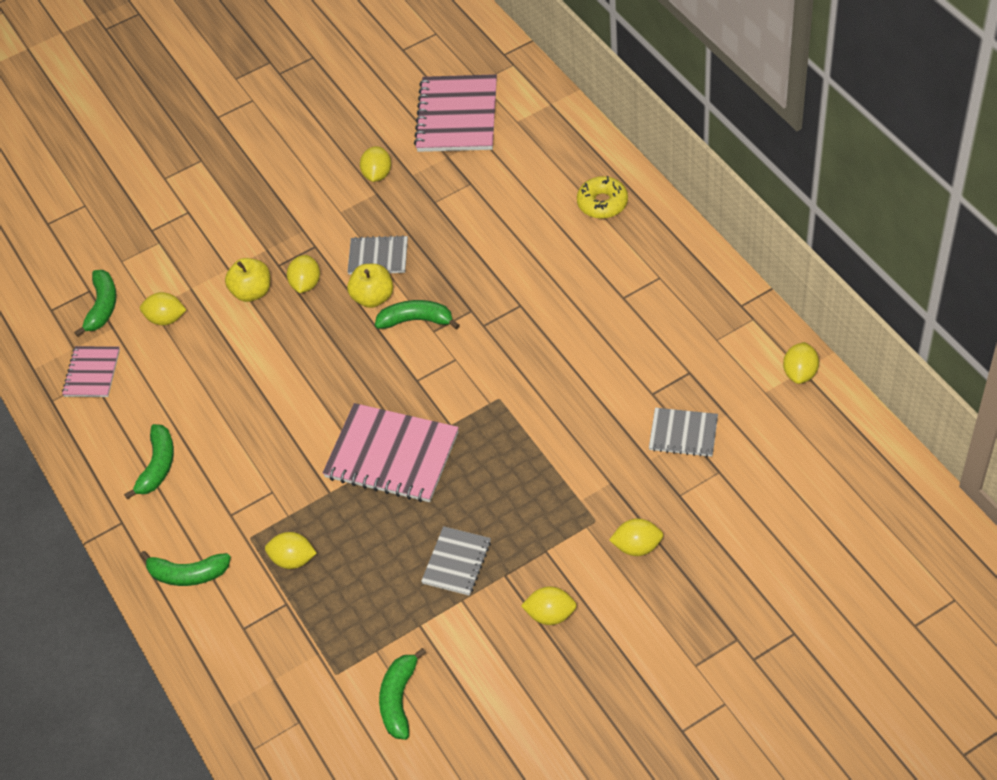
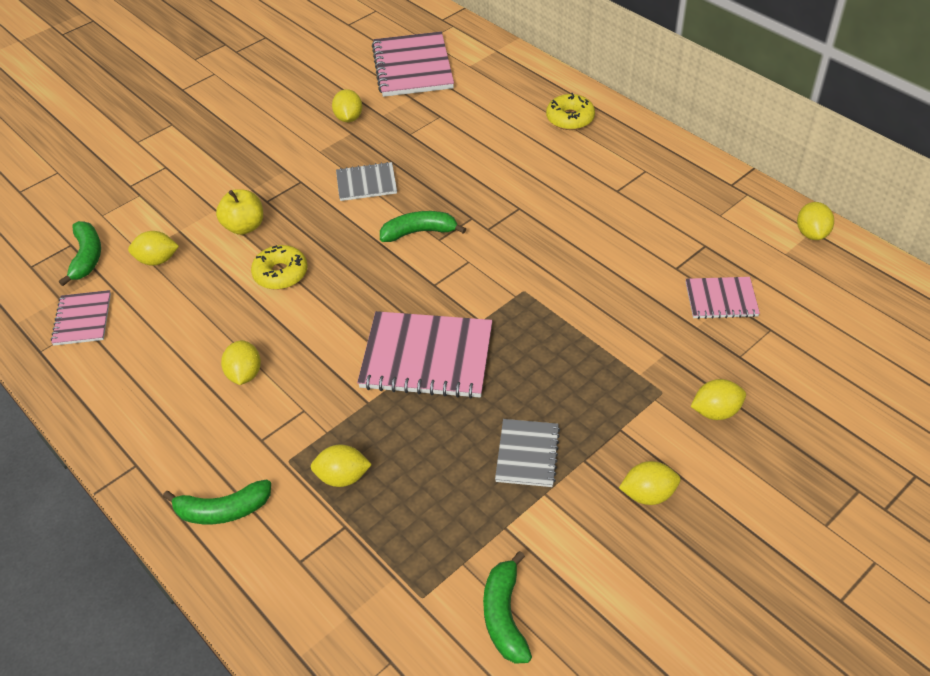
camera: 15 degrees left, 5 degrees down
(158, 466) = (169, 401): green banana -> none
(277, 349) = (280, 273): none -> yellow donut
(306, 284) = (298, 214): yellow lemon -> yellow lemon (244, 374)
(373, 297) = (370, 218): yellow apple -> none
(683, 434) = (721, 299): grey notebook -> pink notebook

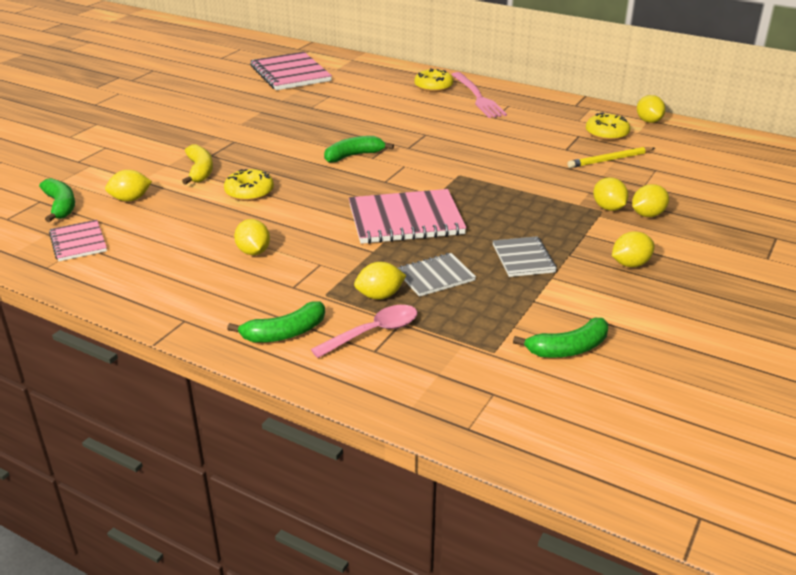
camera: 20 degrees left, 15 degrees down
(244, 226) = (200, 171): yellow apple -> yellow banana
(311, 533) = (373, 332): none -> pink spoon
(349, 118) = (254, 104): yellow lemon -> yellow lemon (608, 208)
(366, 183) = (292, 136): grey notebook -> grey notebook (435, 276)
(504, 616) = (568, 348): green banana -> green banana turned 90 degrees counterclockwise
(615, 148) = (477, 97): none -> pink fork
(721, 299) = (610, 160): pink notebook -> yellow pencil
(743, 248) = (606, 133): none -> yellow donut

